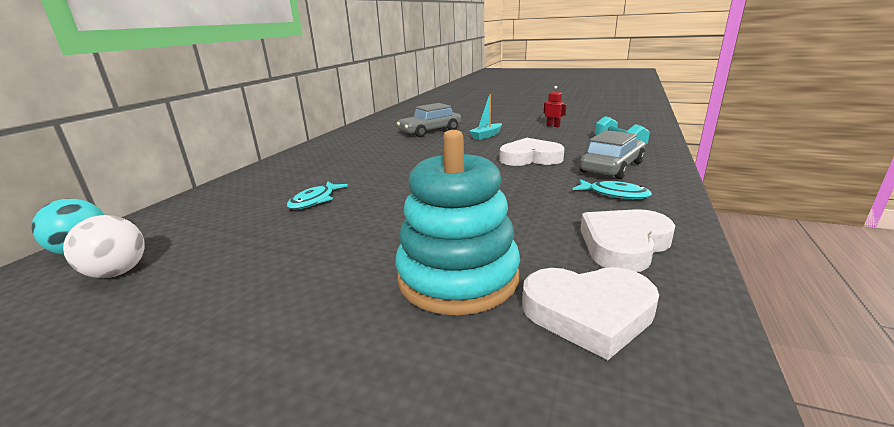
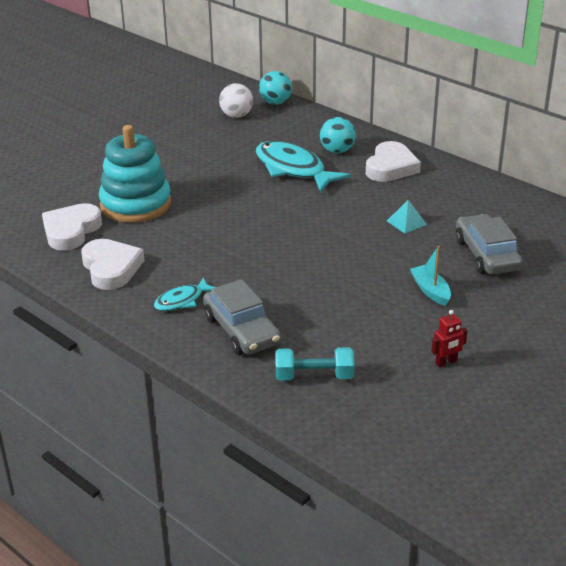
camera: 110 degrees right, 10 degrees up
(266, 189) = (337, 151): none -> turquoise ball
(314, 201) = (293, 169): turquoise fish -> turquoise fish, size x1.90
(402, 150) = (406, 222): none -> turquoise pyramid
(530, 158) = (313, 292): white heart -> white heart (391, 167)

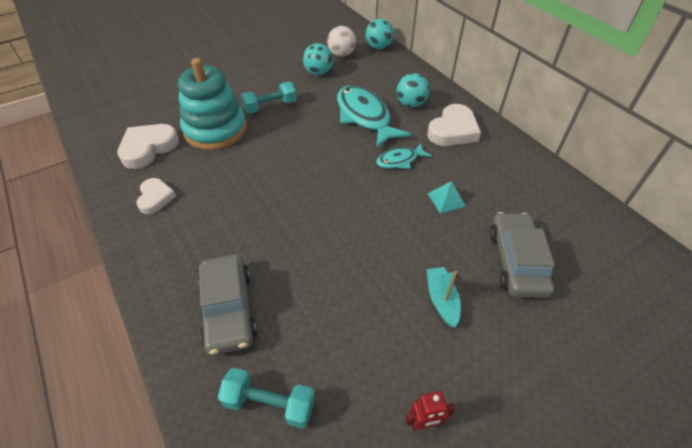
camera: 15 degrees right, 15 degrees up
(111, 268) = (155, 198): white heart -> white heart, size x0.63
(182, 301) = (194, 254): turquoise fish -> turquoise fish (400, 160)
(184, 175) = (270, 106): none -> turquoise dumbbell
(220, 137) = (318, 73): none -> turquoise ball

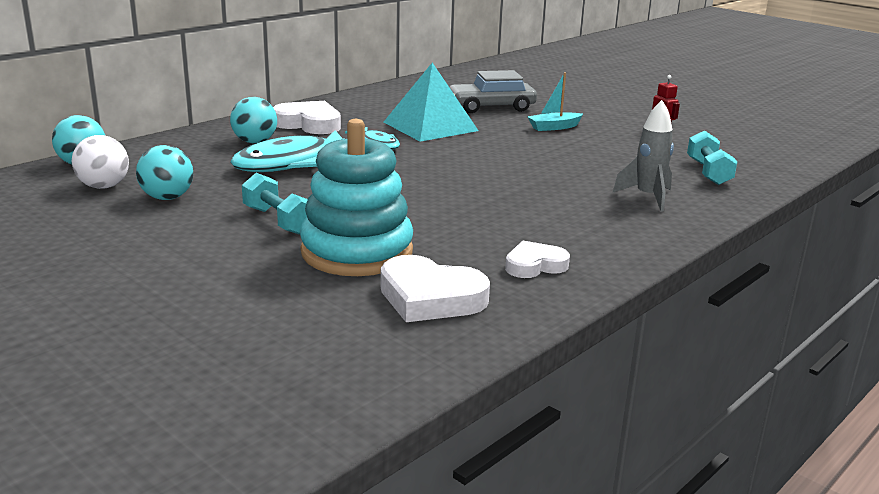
camera: 105 degrees left, 25 degrees down
(228, 309) = (648, 197): grey car -> grey rocket
(446, 199) = (430, 126): turquoise pyramid -> turquoise pyramid, size x2.25

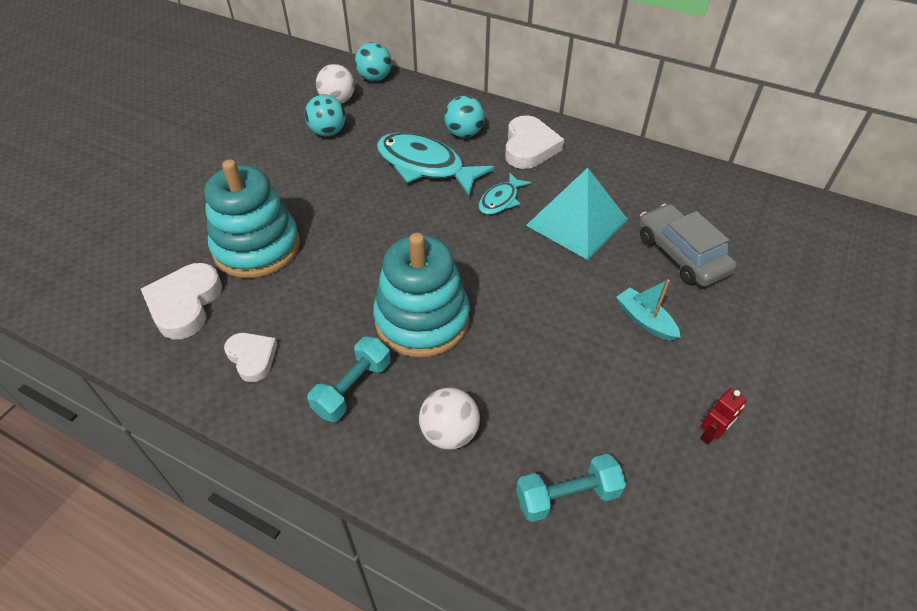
camera: 75 degrees right, 25 degrees up
(278, 221) = (303, 193): turquoise dumbbell -> turquoise dumbbell (352, 388)
(518, 191) = (422, 320): none -> turquoise stacking toy
(648, 197) = (449, 433): grey rocket -> white ball

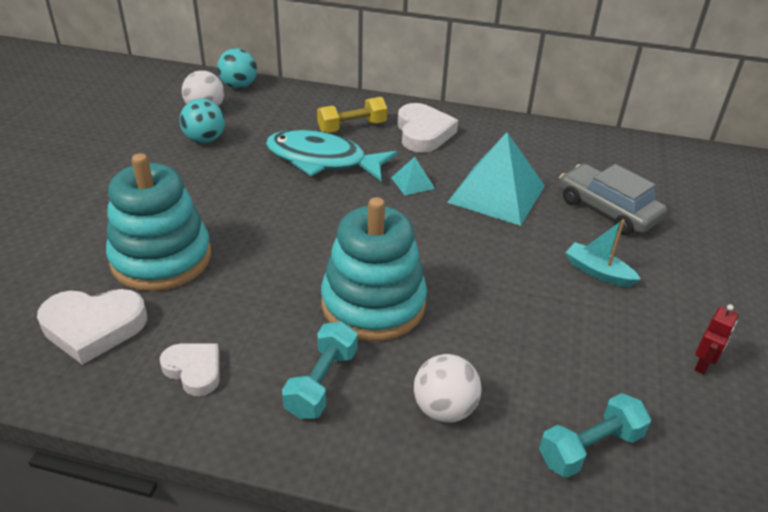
camera: 15 degrees left, 10 degrees down
(185, 304) = (93, 327): white heart -> white heart turned 90 degrees counterclockwise
(464, 133) = (352, 127): turquoise ball -> yellow dumbbell
(500, 200) = (413, 183): turquoise fish -> turquoise pyramid

